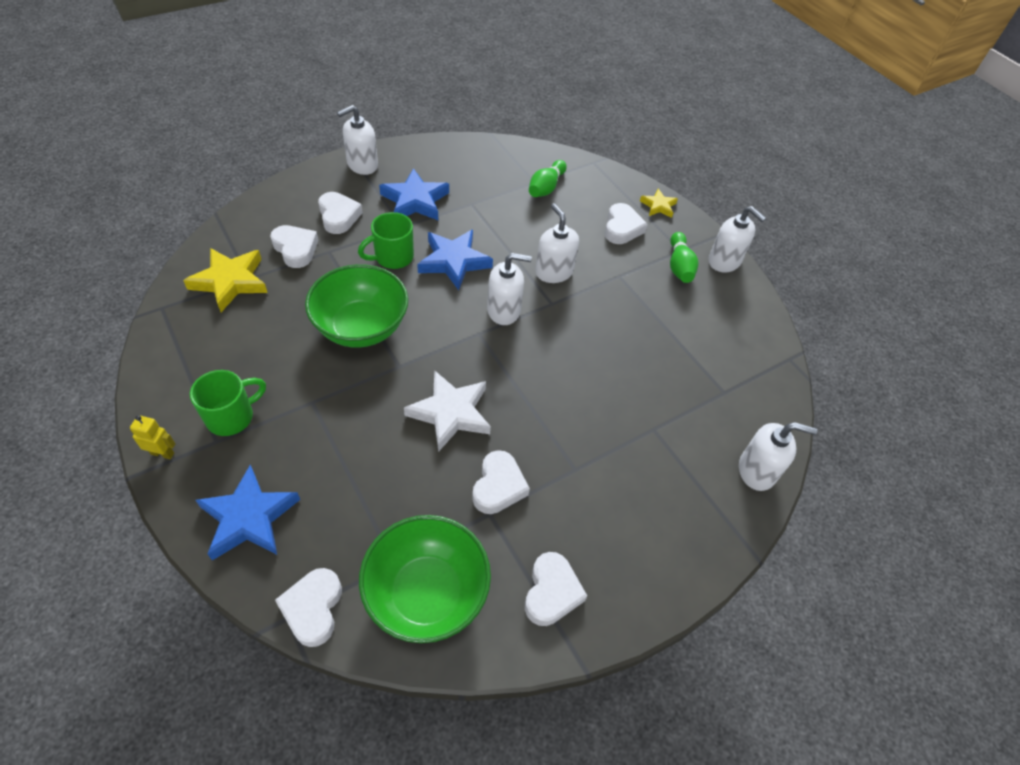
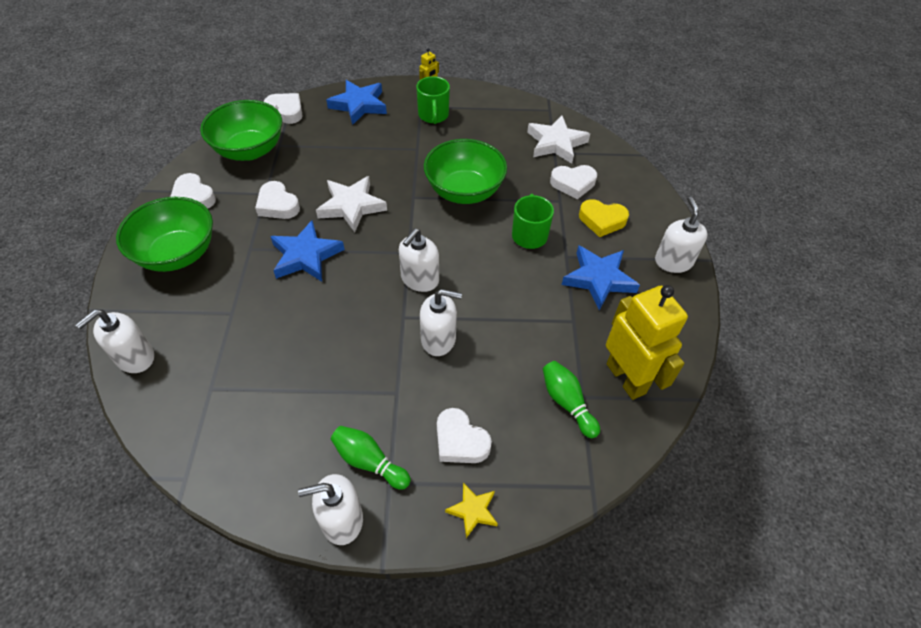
camera: 125 degrees right, 0 degrees up
(230, 281) = (556, 143): yellow star -> white star
(339, 216) = (602, 220): white heart -> yellow heart
(454, 261) = (499, 272): blue star -> blue star (306, 256)
(501, 165) = (626, 378): none -> yellow robot
(636, 534) = (178, 254): none -> green bowl

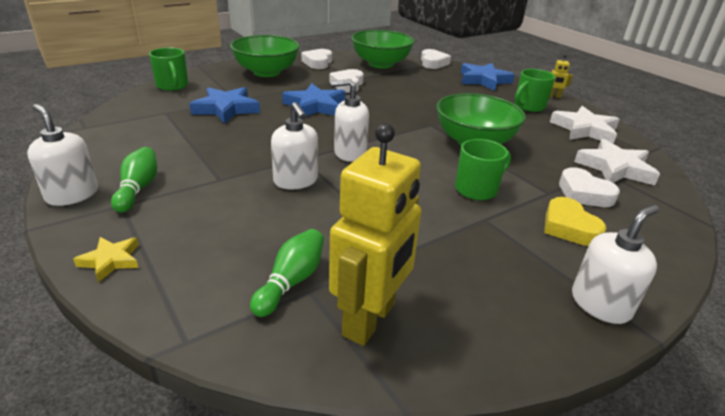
camera: 55 degrees right, 20 degrees down
(135, 357) = (172, 86): white soap dispenser -> green mug
(351, 206) = (384, 106): white star -> white star (584, 130)
(460, 441) = (190, 227): white heart -> none
(599, 279) = (486, 251): blue star -> blue star (226, 109)

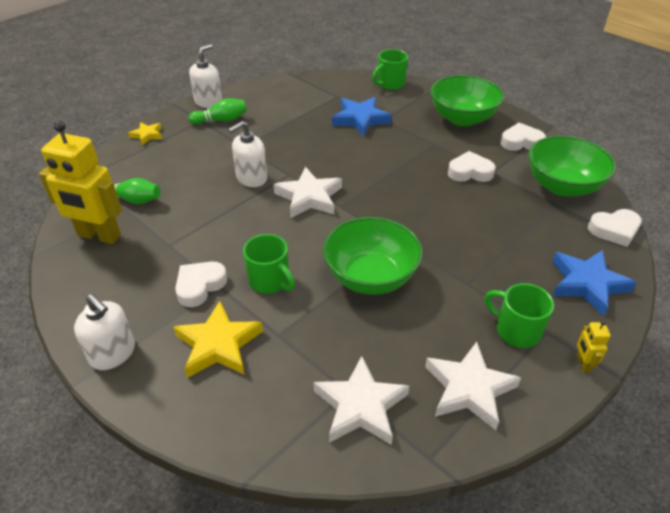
camera: 80 degrees right, 10 degrees up
(315, 106) = (398, 162): blue star -> none
(350, 153) = (309, 197): white soap dispenser -> white star
(568, 227) = (218, 344): yellow heart -> yellow star
(584, 193) = (286, 365): white heart -> white heart (200, 286)

